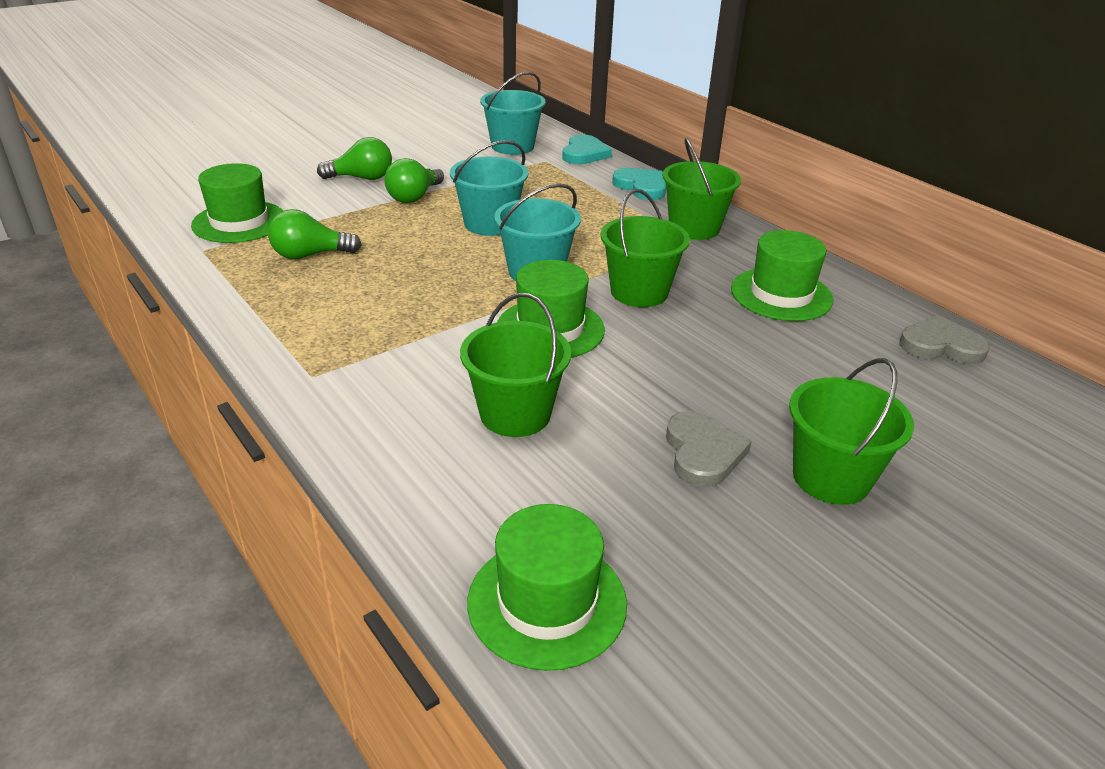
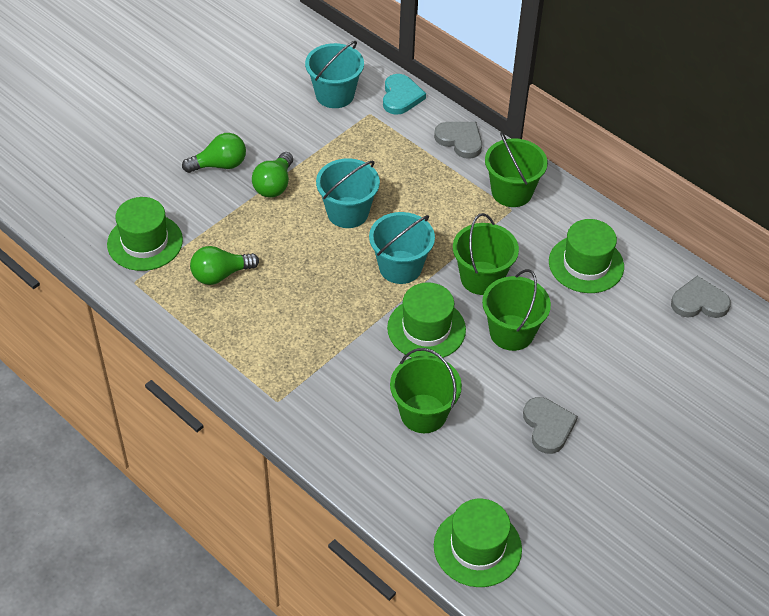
camera: 10 degrees left, 15 degrees up
(641, 187) = (460, 140): turquoise heart -> grey heart
(831, 477) = (627, 433): green bucket -> green bucket (511, 332)

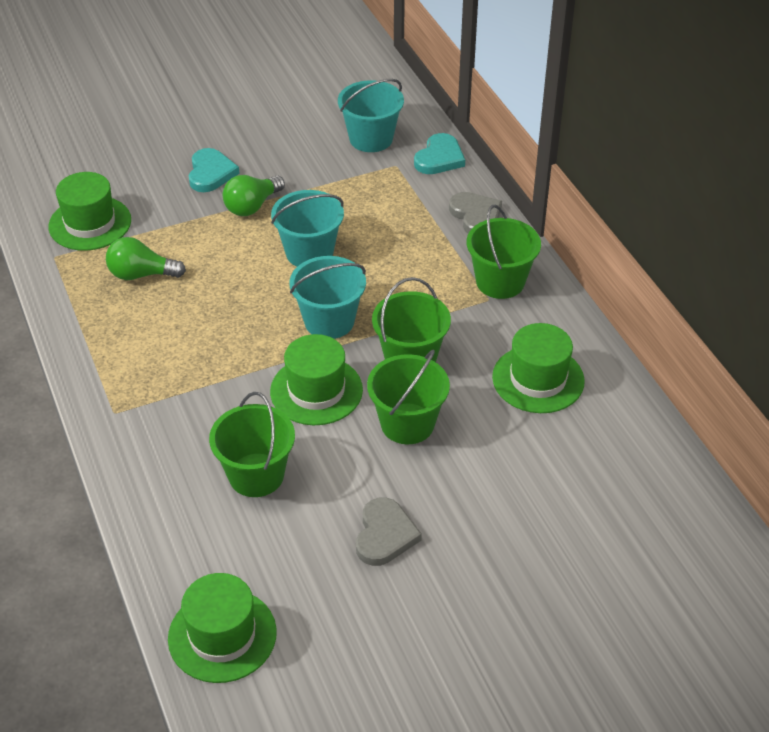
camera: 25 degrees right, 5 degrees down
(219, 165) = (211, 173): green light bulb -> turquoise heart
(699, 302) = (649, 459): grey heart -> none

